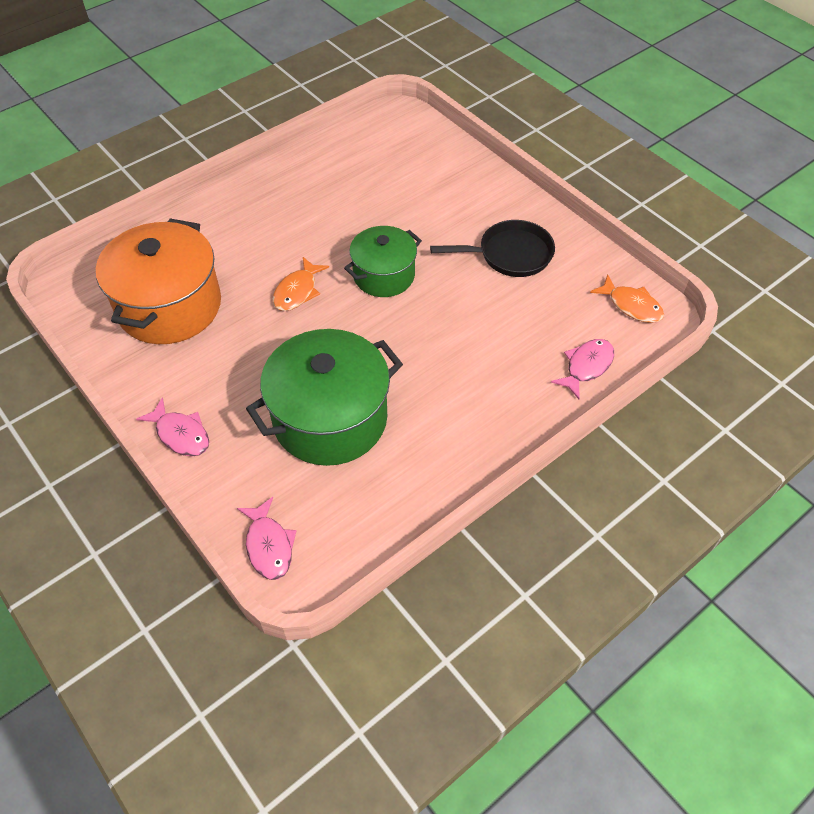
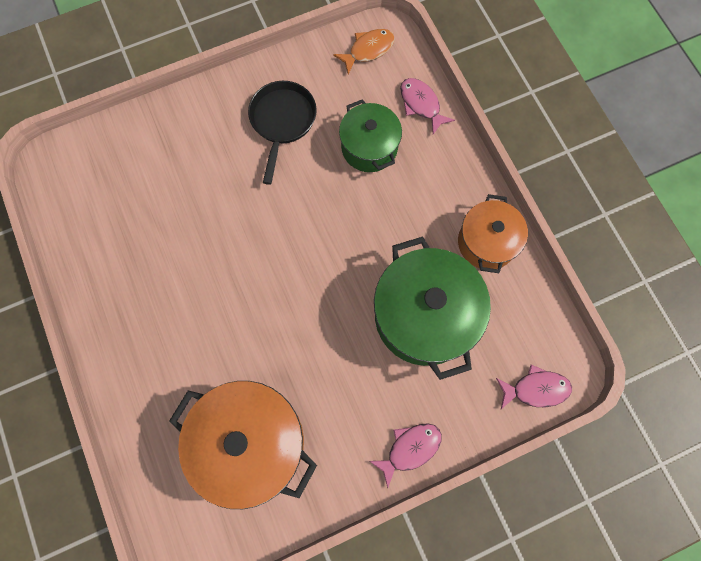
camera: 75 degrees left, 20 degrees up
(297, 291) = (269, 315): orange fish -> none
(384, 275) = (274, 234): green pot -> green pot (369, 147)
(437, 463) = (486, 242): none -> orange pot

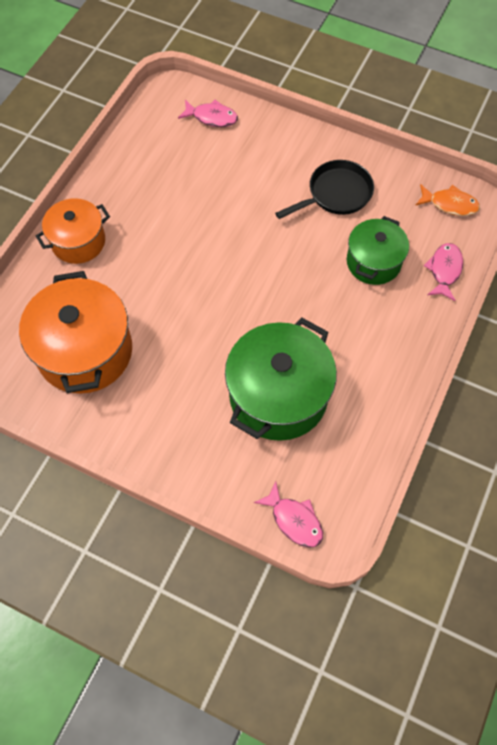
camera: 50 degrees right, 10 degrees down
(410, 449) = (168, 460): pink fish -> pink fish (212, 117)
(486, 242) = (379, 397): orange pot -> orange pot (78, 242)

